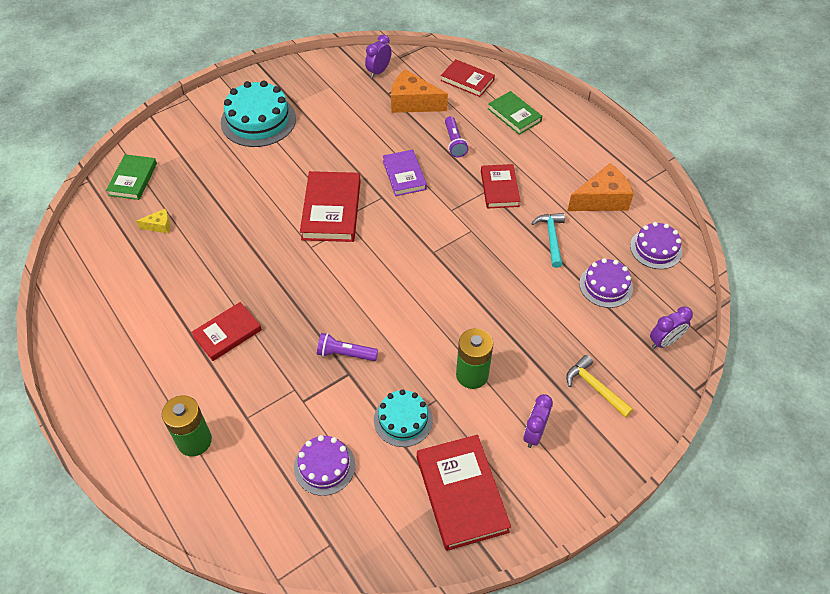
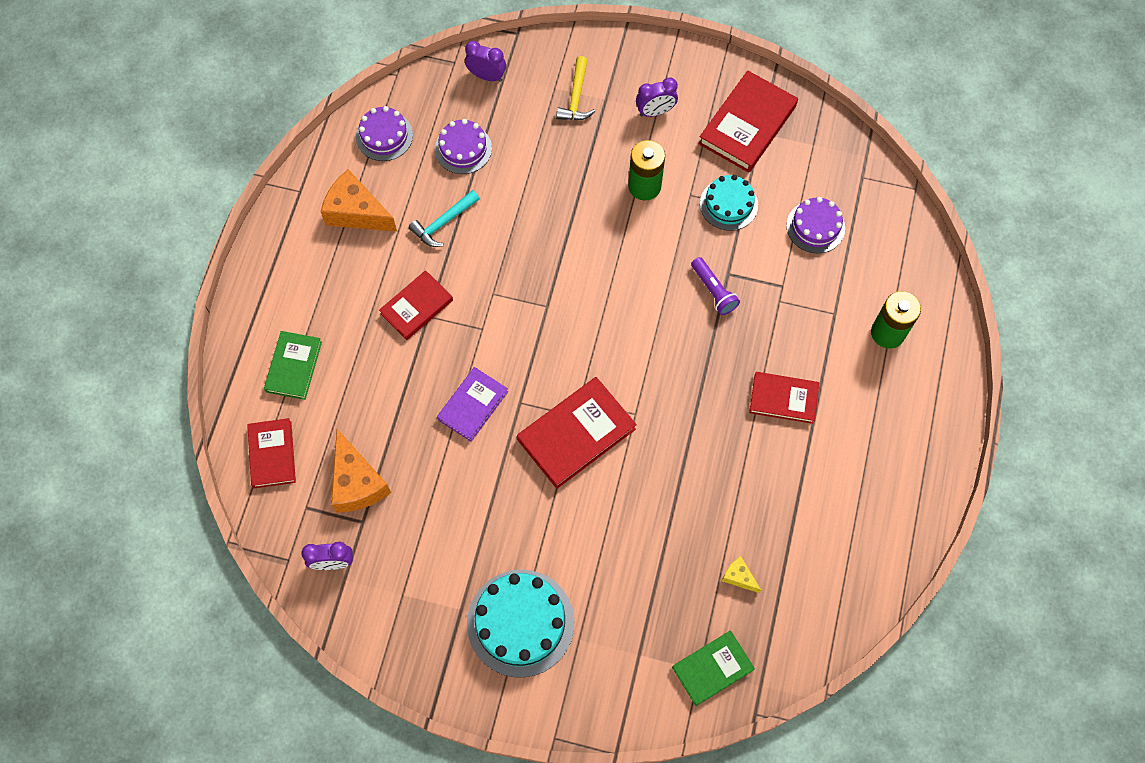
camera: 130 degrees left, 15 degrees up
(454, 142) = (385, 394): purple flashlight -> none

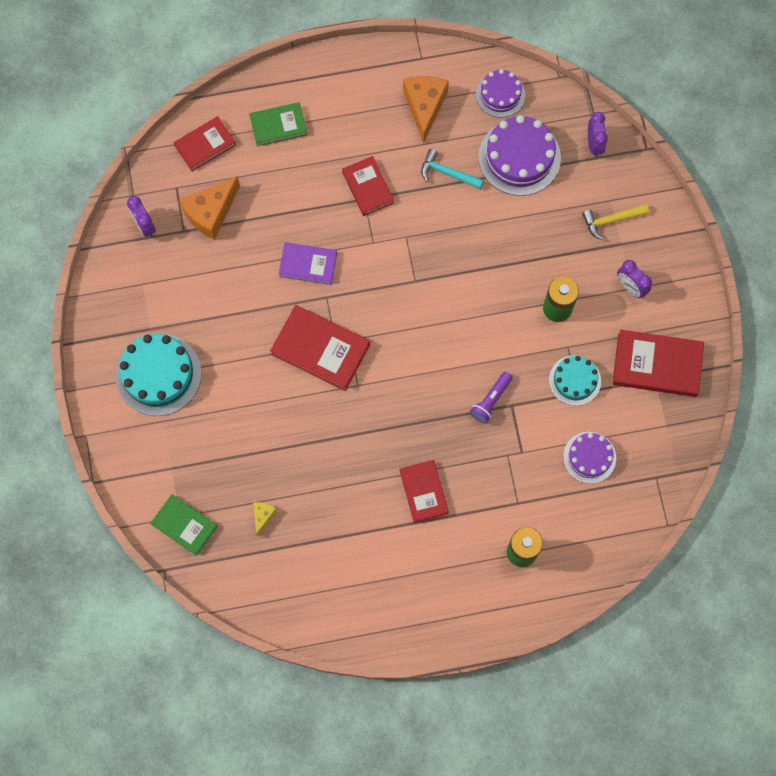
camera: 65 degrees right, 5 degrees up
(416, 307) = (368, 187): red book -> red book turned 45 degrees clockwise
(463, 148) = (519, 157): purple cake -> purple cake, size x1.64

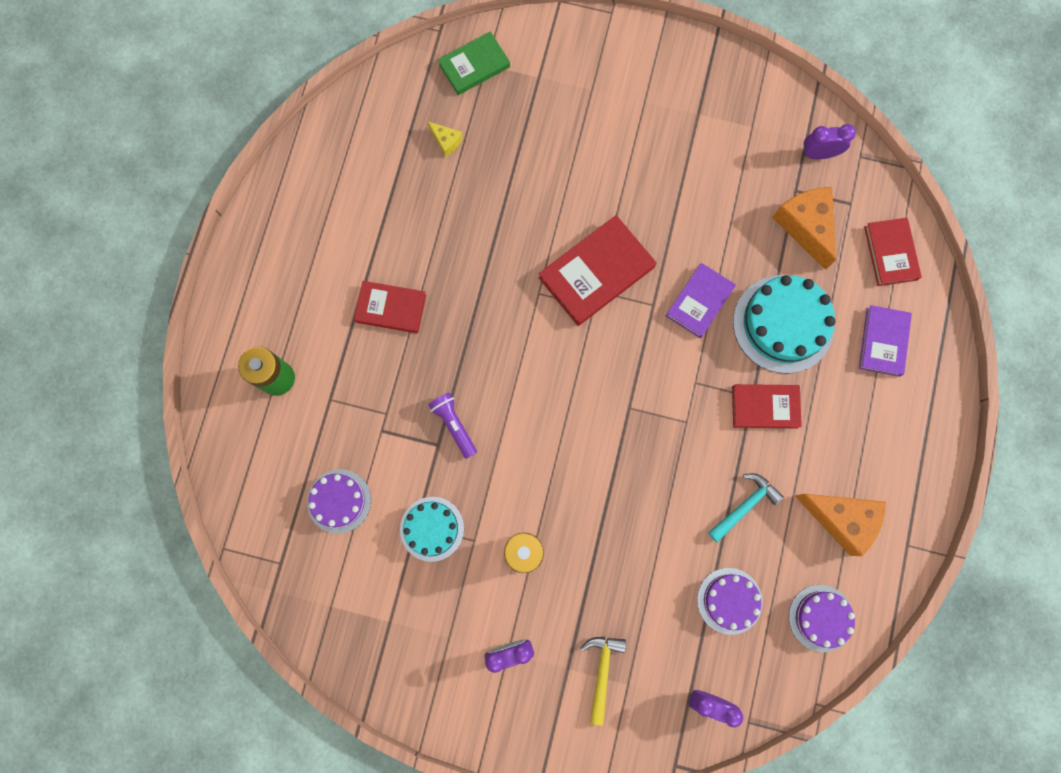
camera: 115 degrees right, 5 degrees up
(158, 374) = (644, 103): turquoise cake -> turquoise cake (783, 324)
(278, 126) = (883, 342): green book -> purple book
(519, 157) = (729, 601): purple cake -> purple cake, size x0.61
(657, 365) = (404, 633): red book -> none

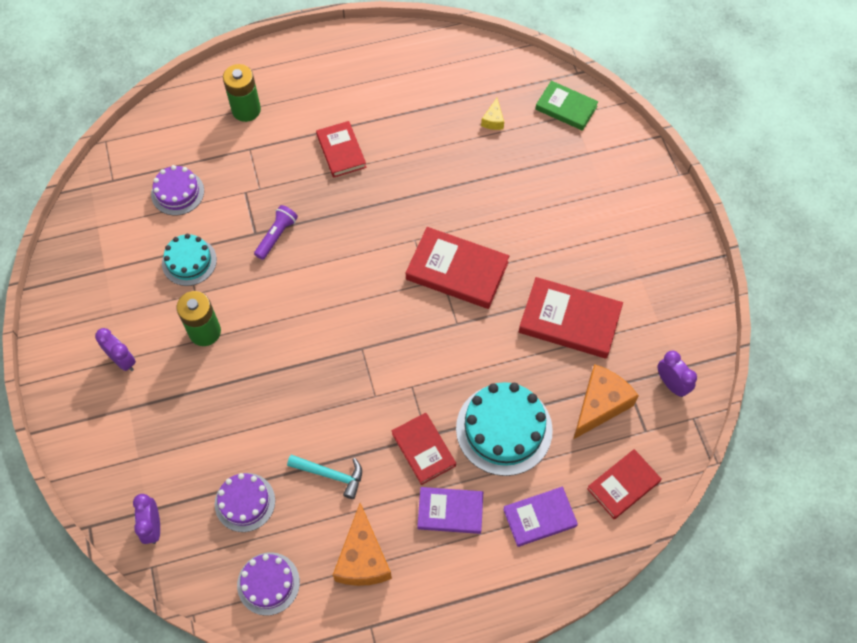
camera: 60 degrees right, 15 degrees down
(602, 672) = (138, 434): yellow hammer -> none
(699, 301) = (481, 356): purple book -> purple book (450, 511)
(707, 202) = (569, 320): none -> red book

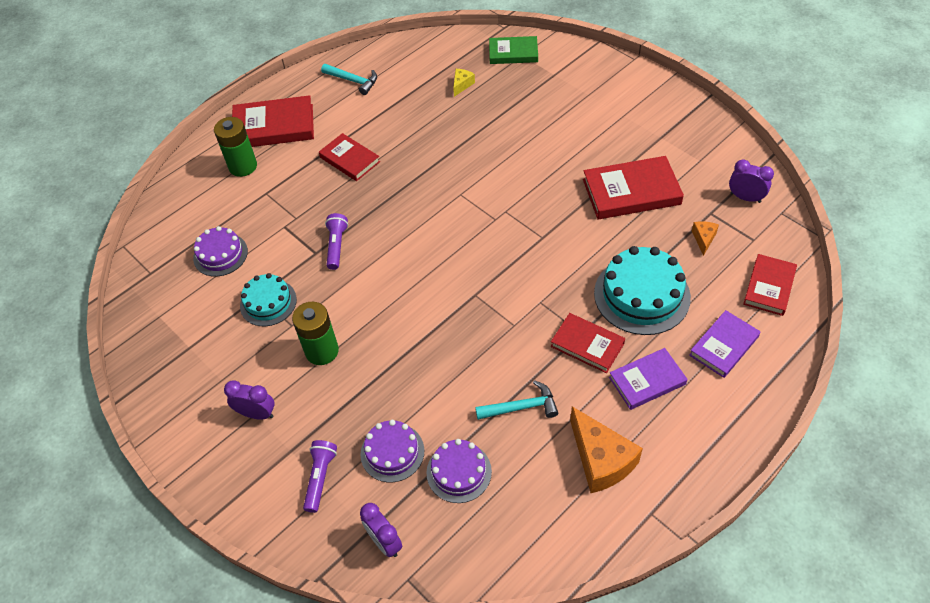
camera: 25 degrees left, 10 degrees down
(138, 445) = (320, 478): none -> purple flashlight
(268, 583) = (531, 530): purple cake -> purple cake (392, 452)
(396, 64) = (353, 81): none -> turquoise hammer
(457, 270) = (512, 199): red book -> red book (274, 126)
(493, 120) = (462, 85): yellow cheese -> yellow cheese turned 135 degrees counterclockwise
(600, 405) = (703, 239): orange cheese -> orange cheese, size x0.49

